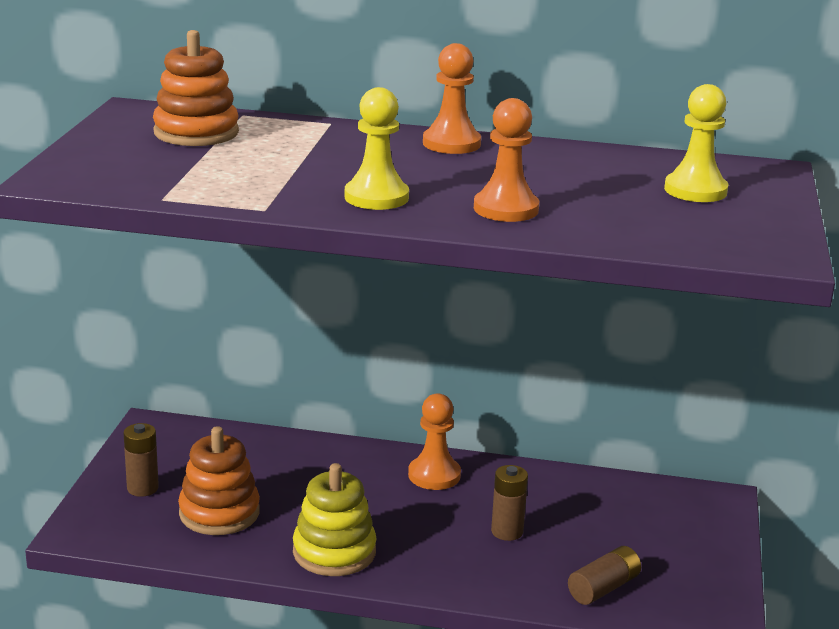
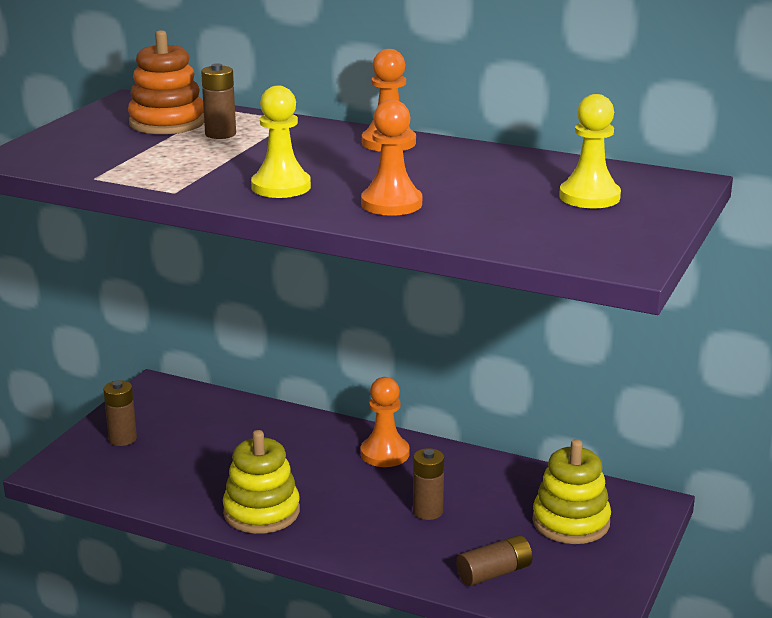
camera: 15 degrees right, 0 degrees up
(219, 513) = (178, 467): orange stacking toy -> none
(265, 143) = (220, 134): none -> brown battery
(653, 526) = (571, 522): none -> yellow stacking toy

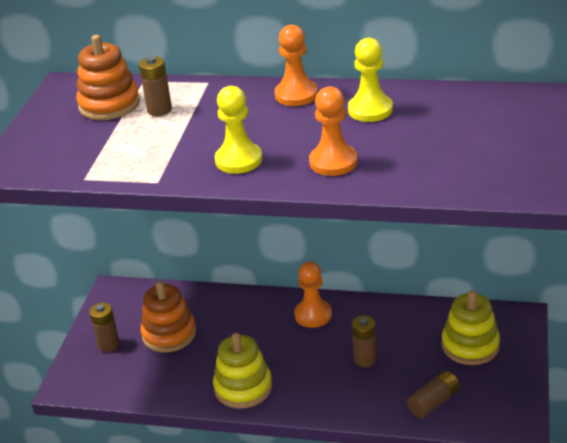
camera: 10 degrees left, 10 degrees up
(199, 441) = (169, 334): none -> orange stacking toy
(589, 197) = (476, 126): yellow pawn -> yellow pawn (370, 110)

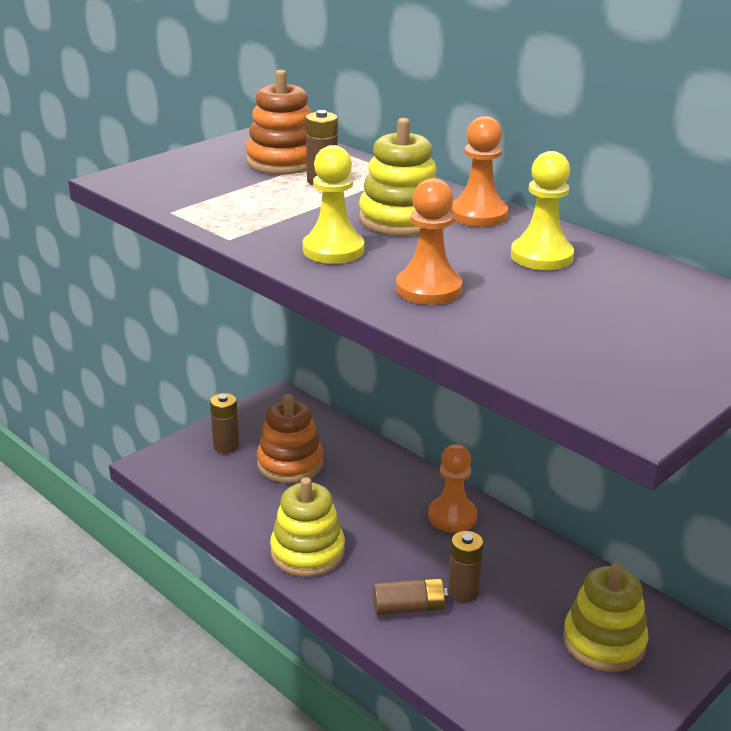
camera: 30 degrees right, 5 degrees down
(251, 119) = (400, 219): none -> yellow stacking toy
(433, 402) = (497, 681): brown battery -> brown battery (408, 607)

